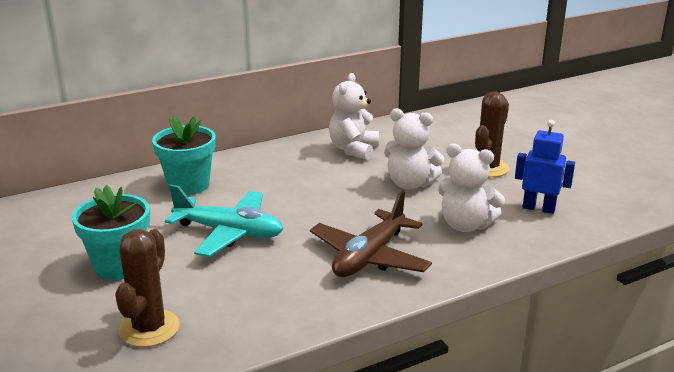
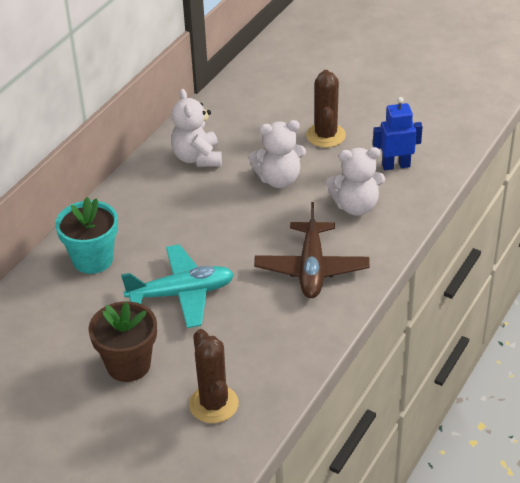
camera: 30 degrees left, 15 degrees up
(119, 266) = (128, 365): turquoise flower pot -> brown flower pot

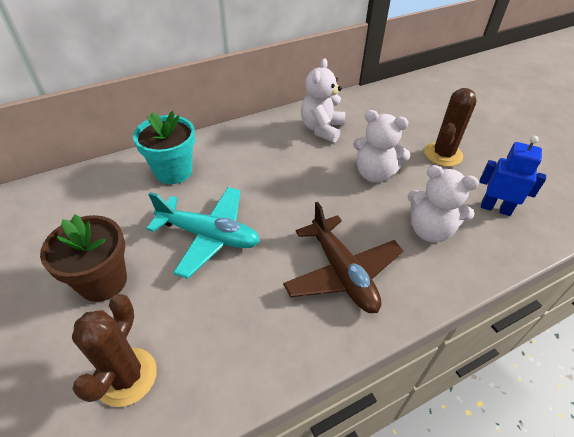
camera: 30 degrees right, 5 degrees up
(311, 269) = (342, 273): brown plane -> brown plane turned 60 degrees counterclockwise

